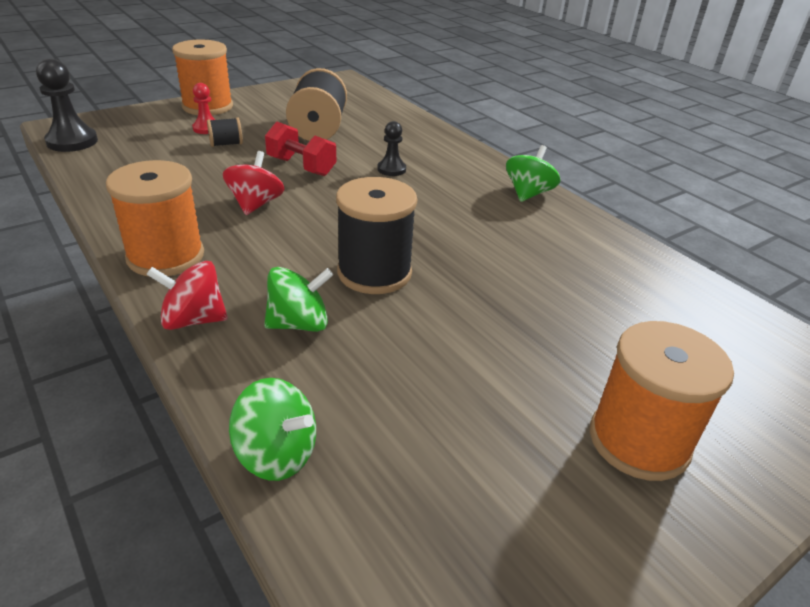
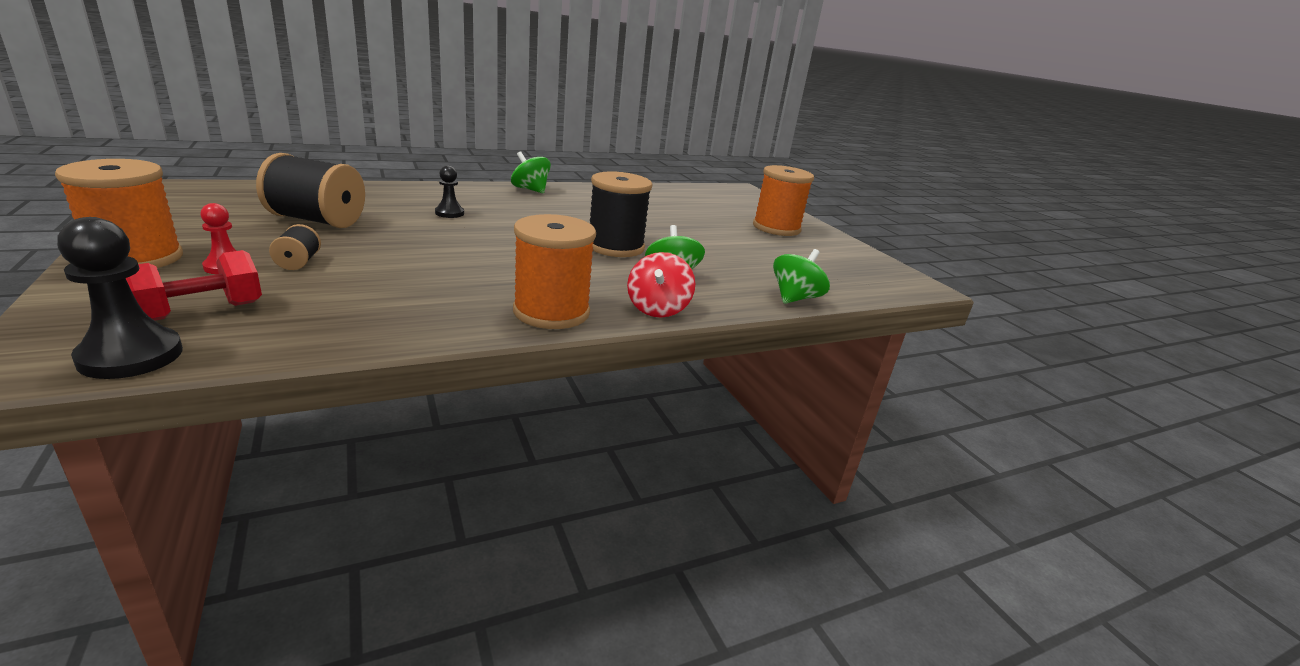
camera: 80 degrees left, 10 degrees down
(255, 204) = (473, 267): red spinning top -> none
(301, 166) = (406, 240): red dumbbell -> red dumbbell (201, 312)

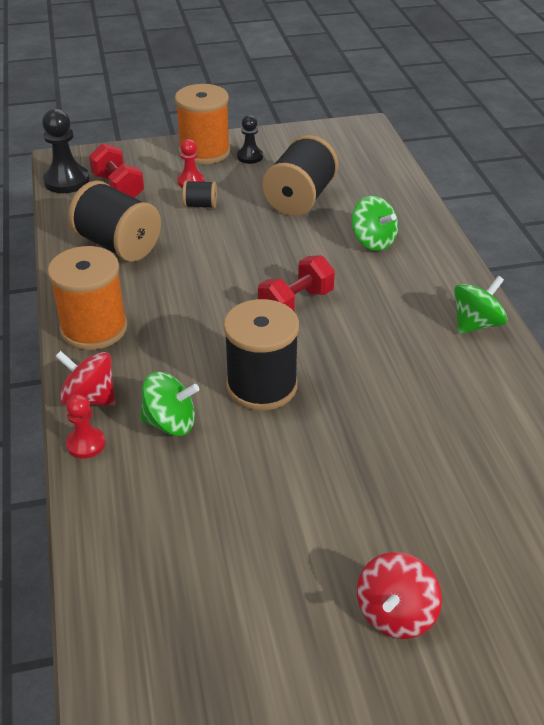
camera: 105 degrees right, 15 degrees up
(376, 306) = (118, 245): none -> black spool
(449, 213) = (347, 265): black pawn -> black pawn (250, 157)
(506, 232) = (296, 303): none -> red dumbbell
(714, 307) = (86, 444): none -> red pawn
(776, 228) = (395, 613): orange spool -> red spinning top
(795, 298) = (99, 533): green spinning top -> green spinning top (373, 241)

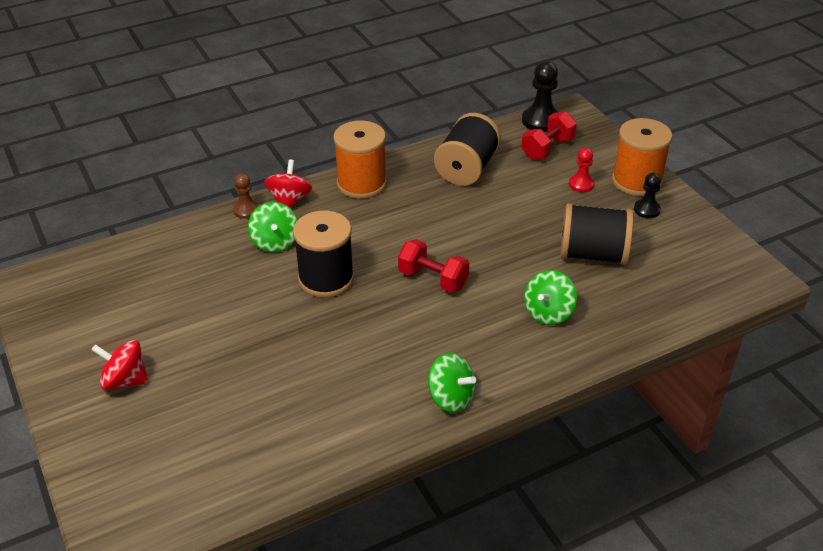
camera: 75 degrees right, 0 degrees up
(86, 444) = (246, 210): red pawn -> brown pawn
(200, 205) = (547, 198): black spool -> none

